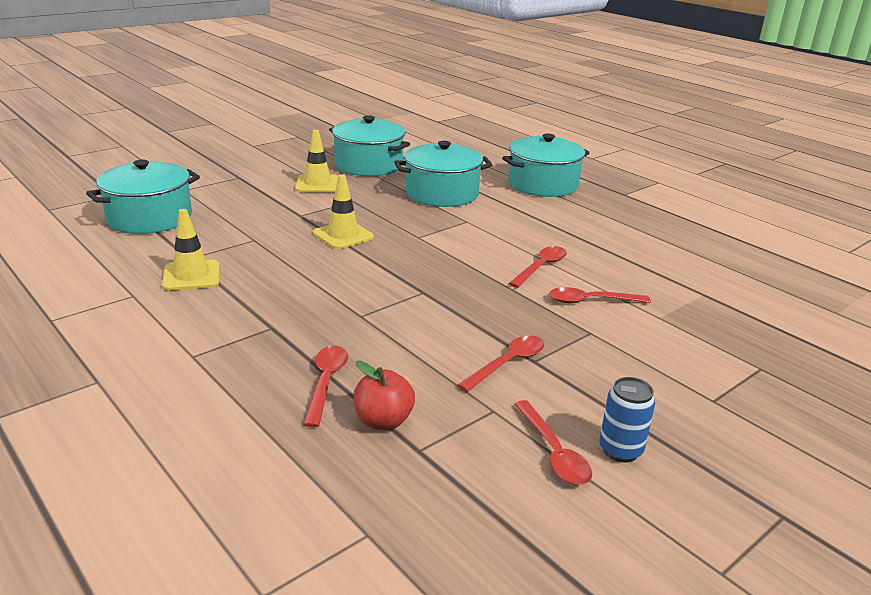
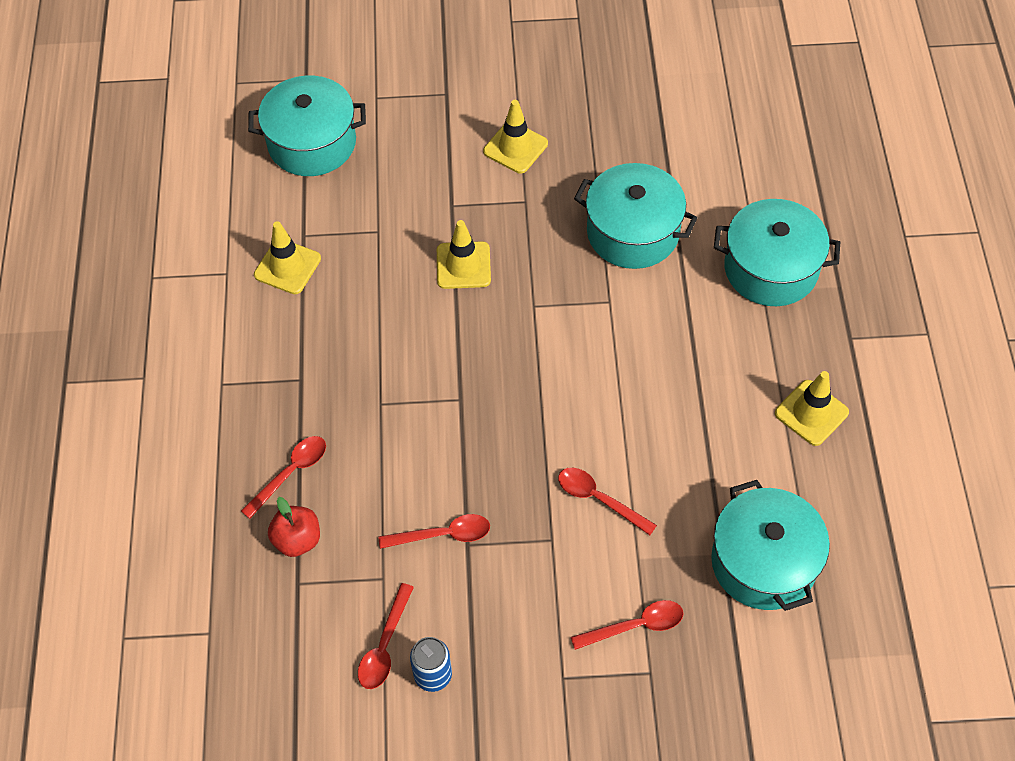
camera: 40 degrees right, 30 degrees up
(369, 165) = (605, 128): turquoise pot -> turquoise pot (763, 562)
(541, 267) = (605, 422): red spoon -> red spoon (635, 626)
(651, 224) = (811, 413): none -> yellow traffic cone

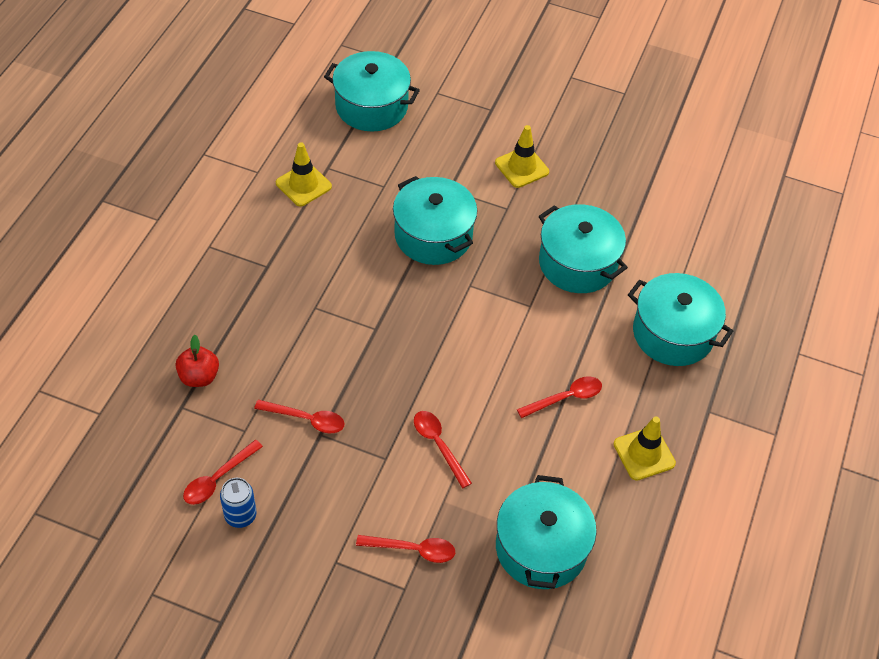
camera: 20 degrees right, 5 degrees down
(291, 473) = (221, 328): red spoon -> red spoon (565, 398)
(463, 265) = (433, 235): yellow traffic cone -> turquoise pot

